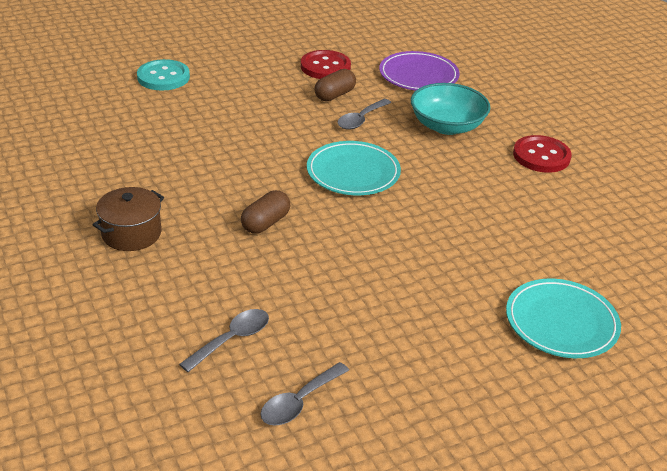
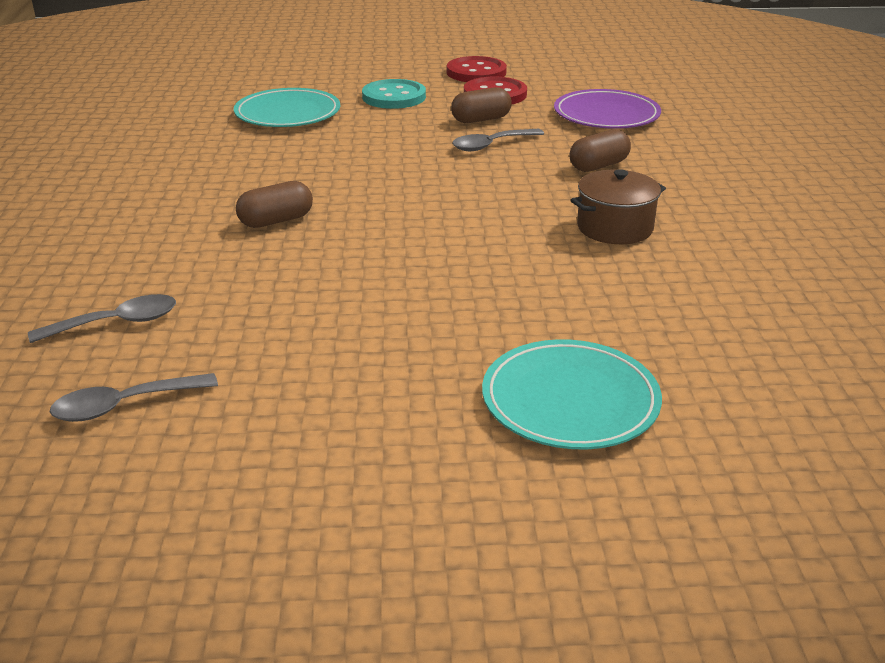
camera: 25 degrees right, 5 degrees down
(131, 233) = (119, 205): brown pot -> brown pot (614, 228)
(163, 77) = (300, 82): turquoise button -> turquoise button (394, 97)
(353, 172) = (431, 191): turquoise plate -> turquoise plate (288, 114)
(447, 126) = (598, 166): turquoise bowl -> brown capsule
(541, 156) = (706, 214): red button -> red button (476, 72)

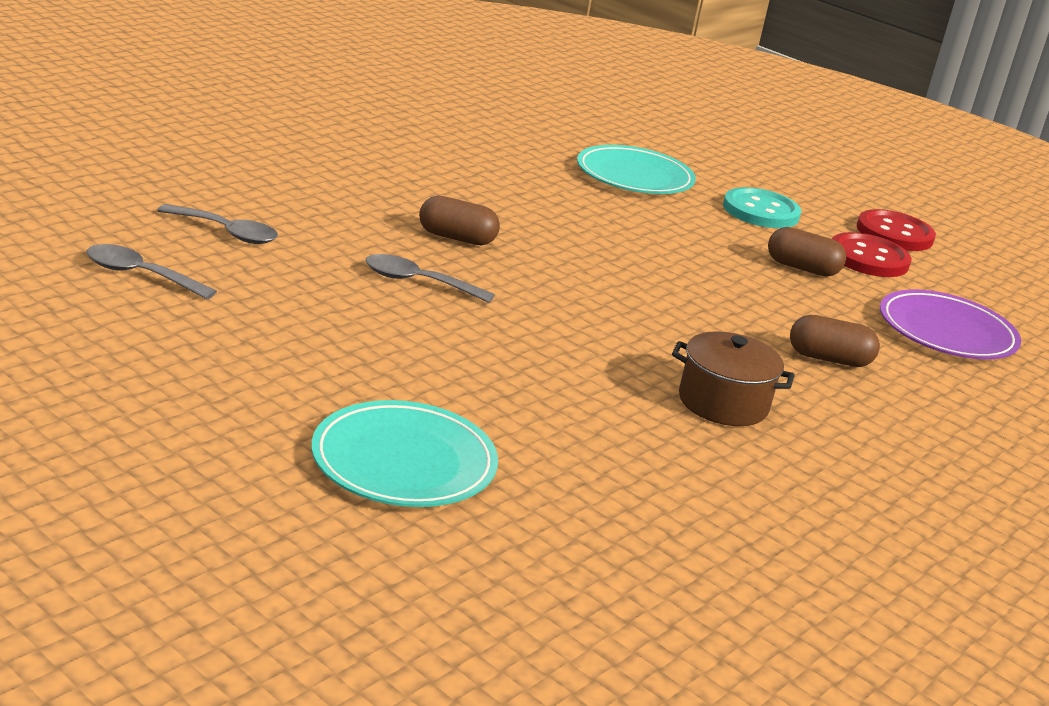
camera: 40 degrees right, 5 degrees down
(491, 145) = (762, 290): grey spoon -> grey spoon (418, 282)

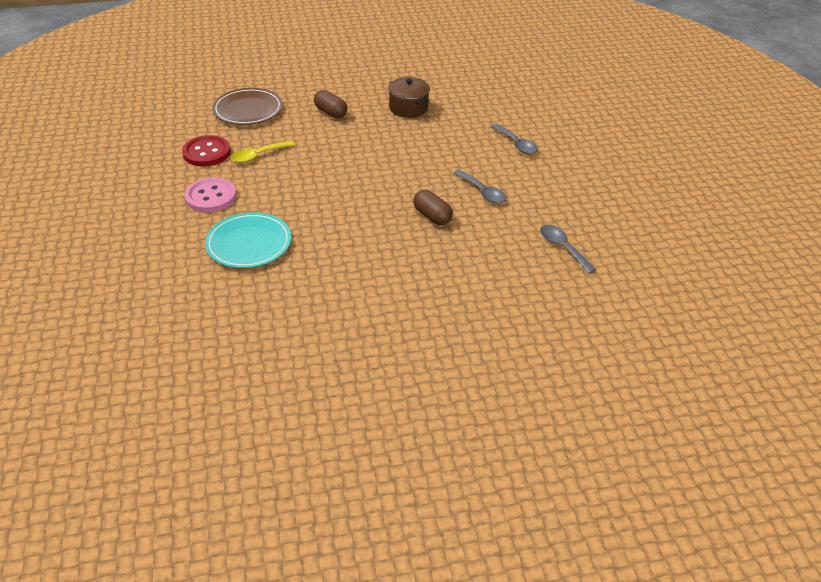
camera: 140 degrees left, 15 degrees up
(140, 275) = (623, 226): grey spoon -> grey spoon (516, 144)
(404, 462) = (559, 118): turquoise plate -> none
(760, 211) = (211, 197): turquoise button -> pink button
(802, 268) = (258, 155): brown capsule -> yellow spoon
(894, 234) = (155, 164): red button -> none
(946, 332) = (248, 110): purple plate -> brown plate

